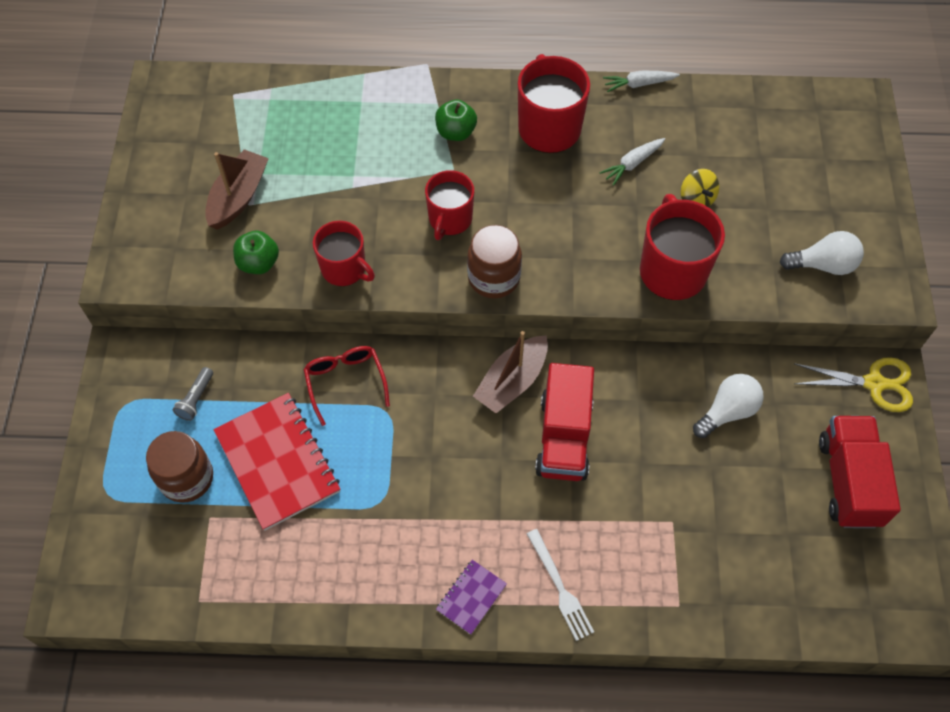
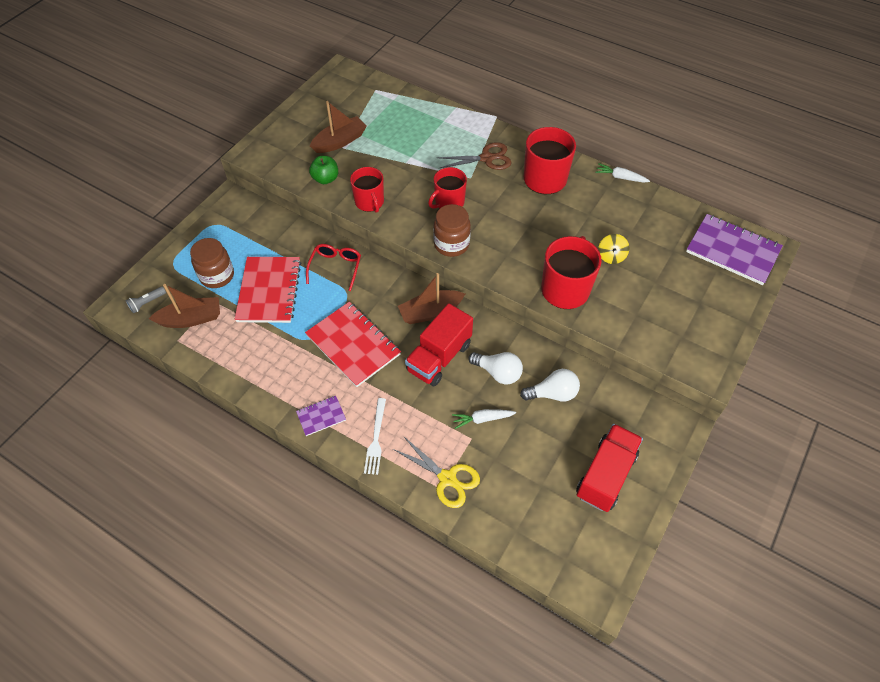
camera: 30 degrees right, 5 degrees down
(196, 399) = (251, 239): grey flashlight -> grey flashlight (147, 303)
(196, 560) = (191, 319): none -> brown boat
(445, 478) = (353, 345): none -> red notebook
(456, 132) = (486, 158): green apple -> brown scissors
(632, 164) = (583, 219): white carrot -> white carrot (482, 419)
(823, 265) = (670, 331): white light bulb -> white light bulb (498, 373)
(826, 125) = (732, 251): none -> purple notebook
(874, 383) = (665, 426): yellow scissors -> yellow scissors (447, 478)

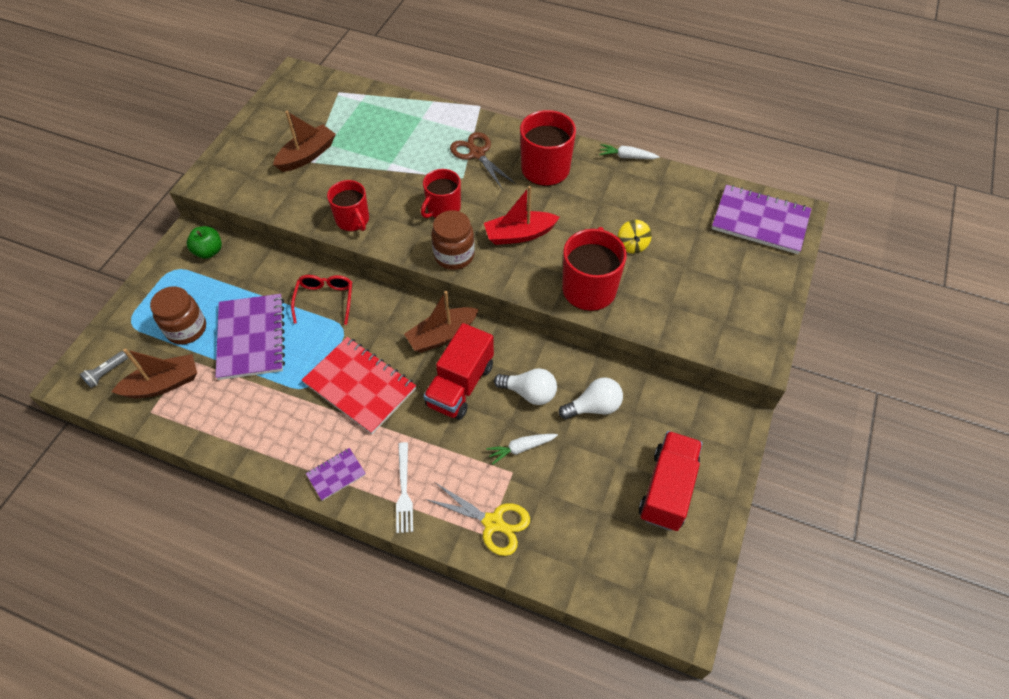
camera: 10 degrees left, 0 degrees up
(269, 291) = (251, 338): red notebook -> purple notebook
(325, 179) = (297, 200): green apple -> green apple (209, 251)
(486, 158) = (477, 154): brown scissors -> brown scissors turned 105 degrees counterclockwise
(511, 234) = (519, 234): none -> red boat

